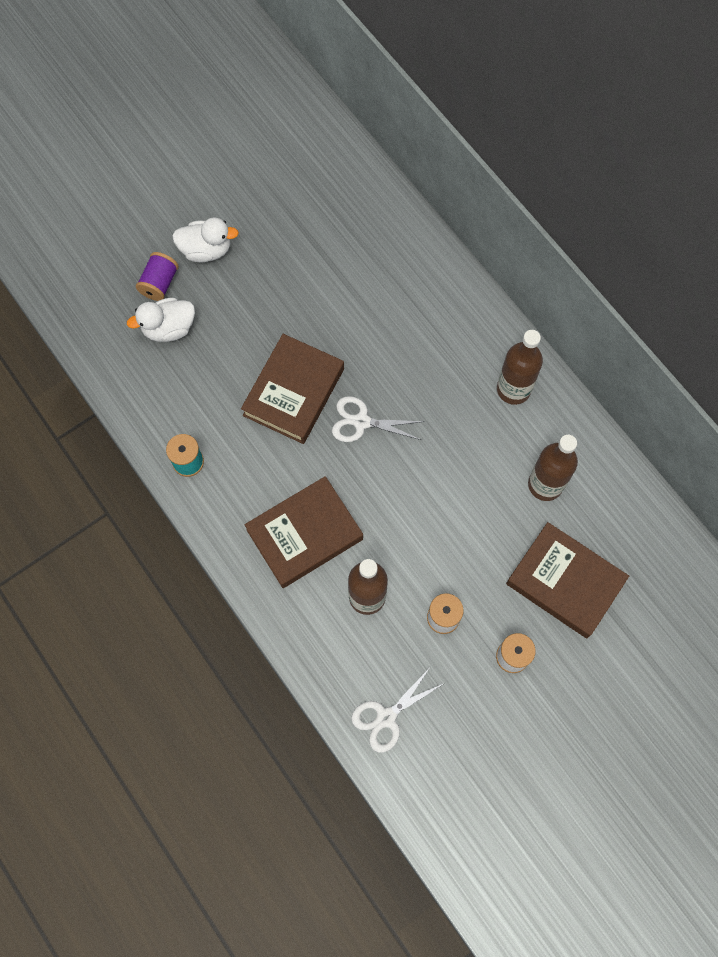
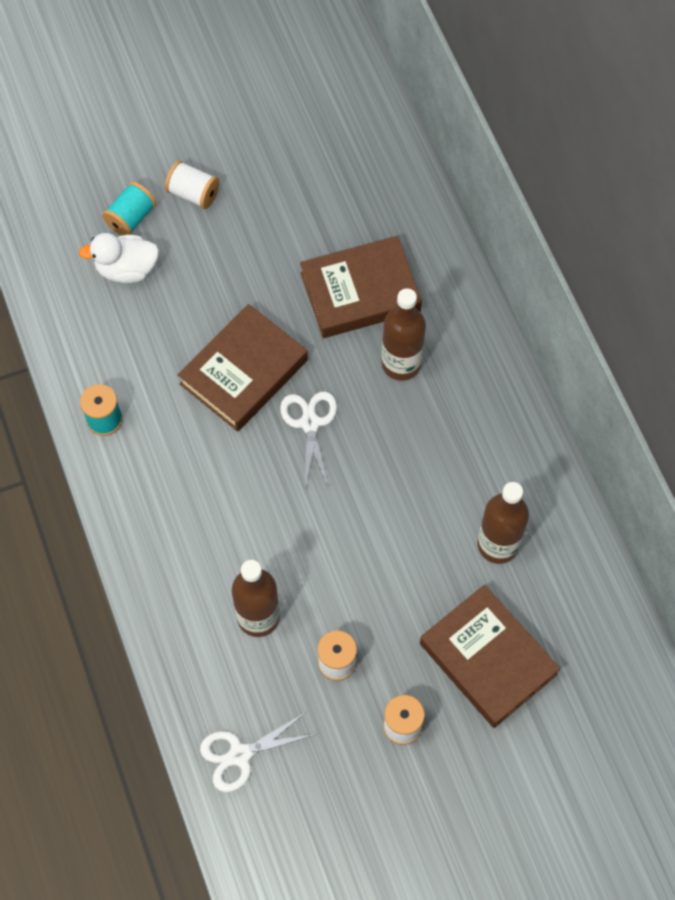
camera: 15 degrees right, 5 degrees down
(159, 283) = (131, 218): purple spool -> turquoise spool
(206, 250) = (193, 193): white duck -> white spool
(304, 534) = (209, 531): brown book -> brown book (360, 292)
(361, 422) = (310, 423): white scissors -> white scissors turned 60 degrees clockwise
(513, 389) = (493, 429): brown bottle -> brown bottle (401, 363)

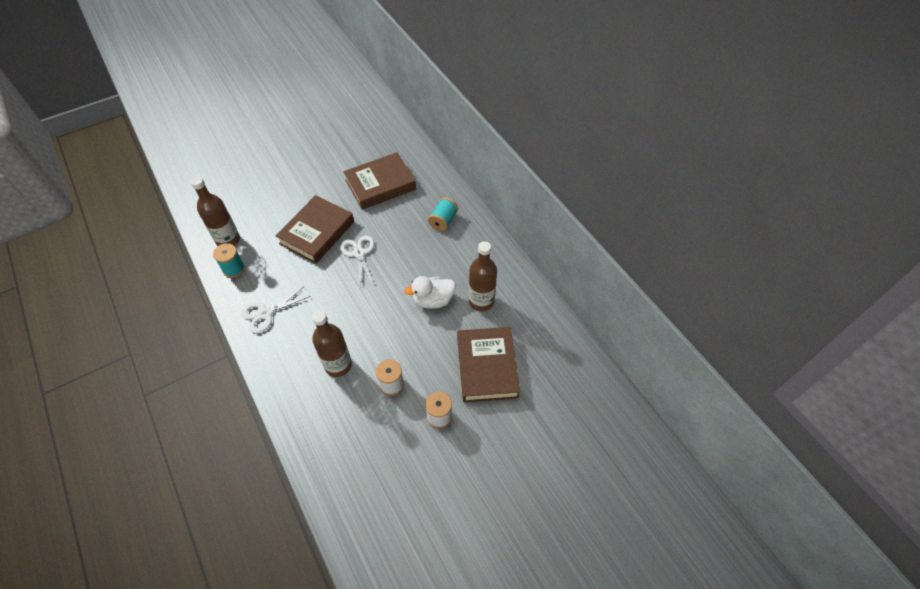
camera: 10 degrees left, 10 degrees down
(127, 269) = (244, 191): white duck -> white duck (433, 300)
(131, 218) = (246, 167): turquoise spool -> turquoise spool (443, 221)
(193, 193) = (281, 151): white spool -> none
(240, 755) = (334, 453): white scissors -> white scissors (265, 313)
(401, 363) = (409, 216): brown bottle -> brown bottle (228, 240)
(487, 659) = (486, 367): brown book -> brown book turned 45 degrees clockwise

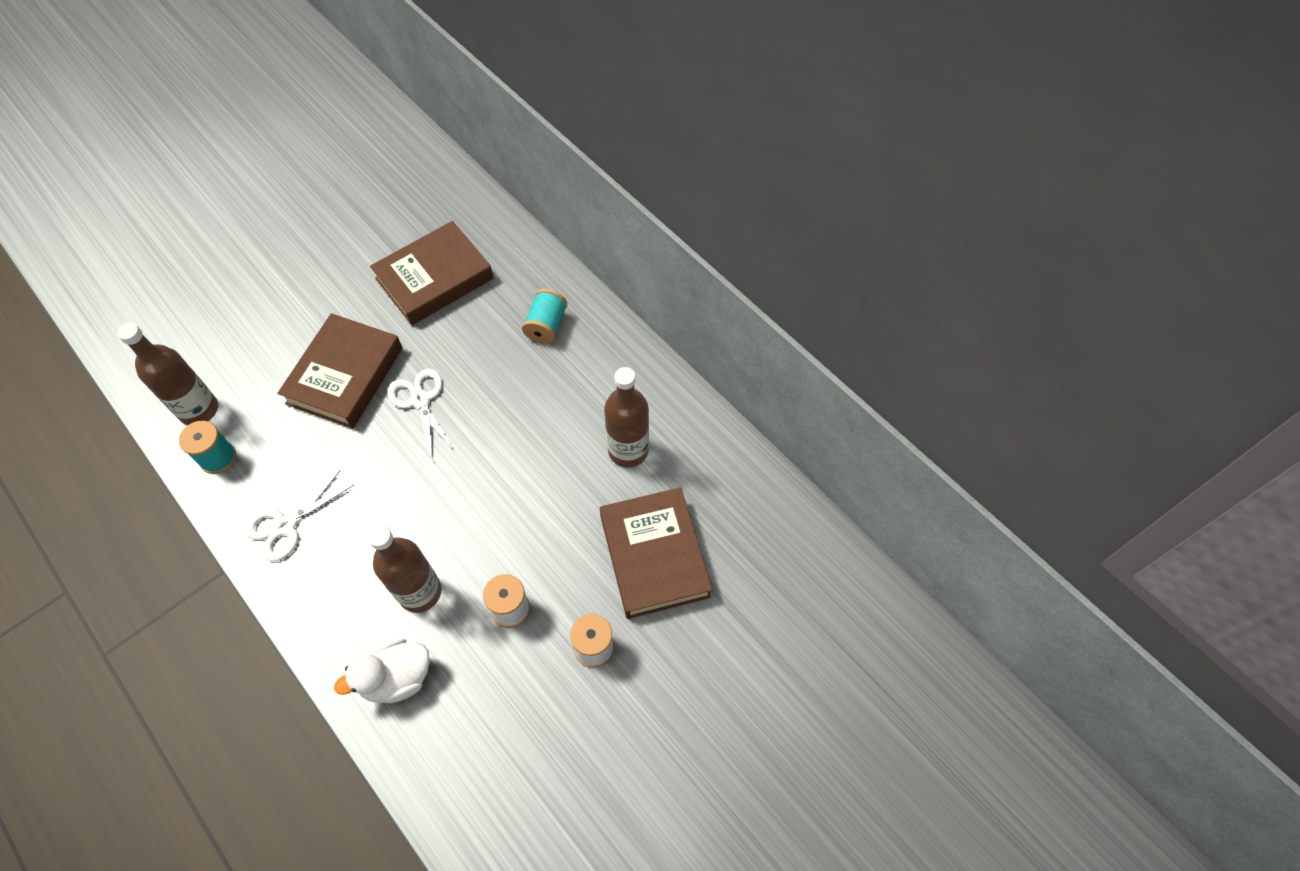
camera: 10 degrees left, 5 degrees up
(433, 300) = (552, 460): white duck -> white duck (397, 678)

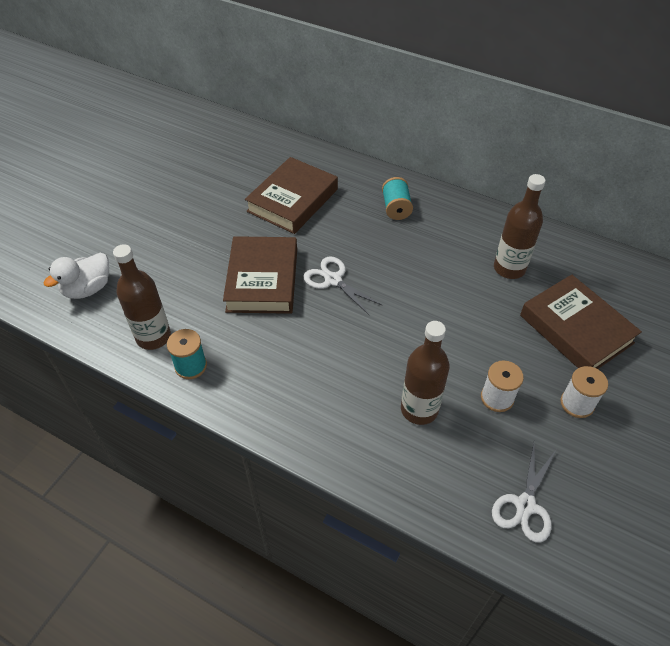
camera: 20 degrees left, 10 degrees down
(286, 525) = (279, 397): white scissors -> white scissors (525, 505)
(397, 678) = (442, 477): white duck -> white duck (88, 289)

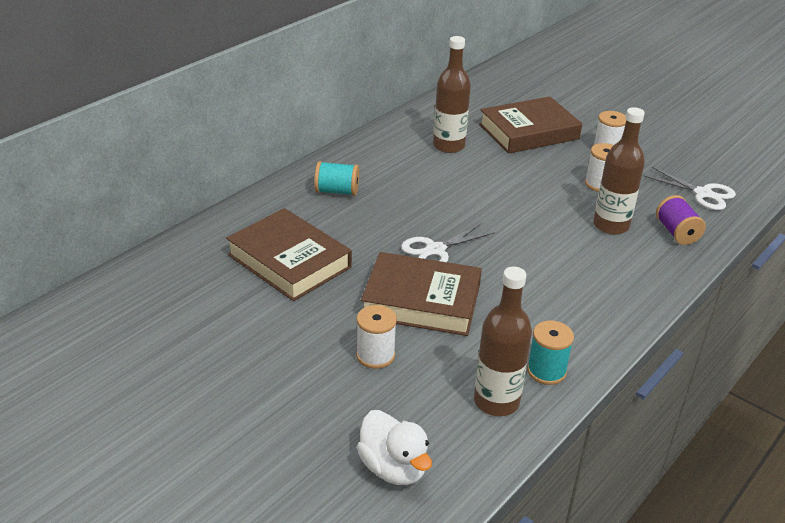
camera: 80 degrees left, 15 degrees down
(195, 263) = (375, 355): none -> white spool
(428, 472) = (676, 233): none -> purple spool

